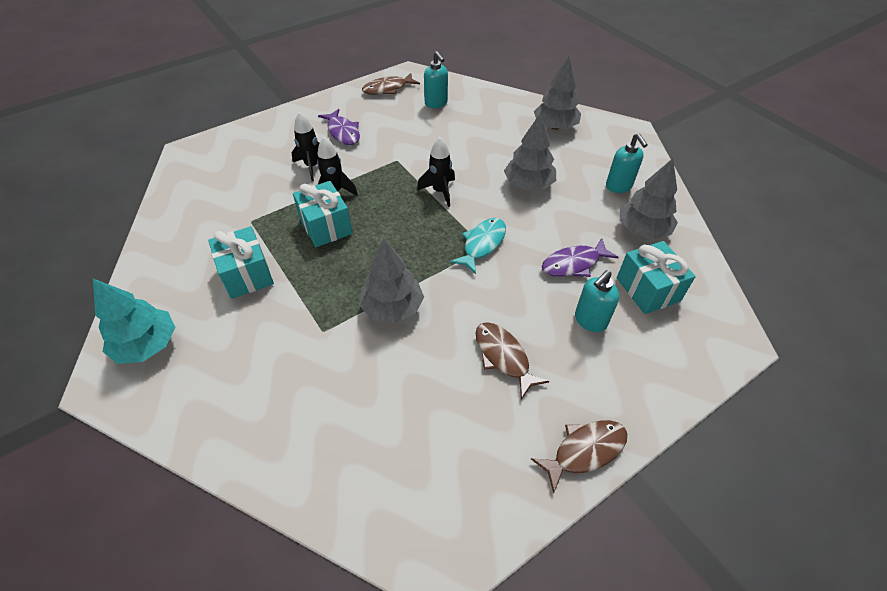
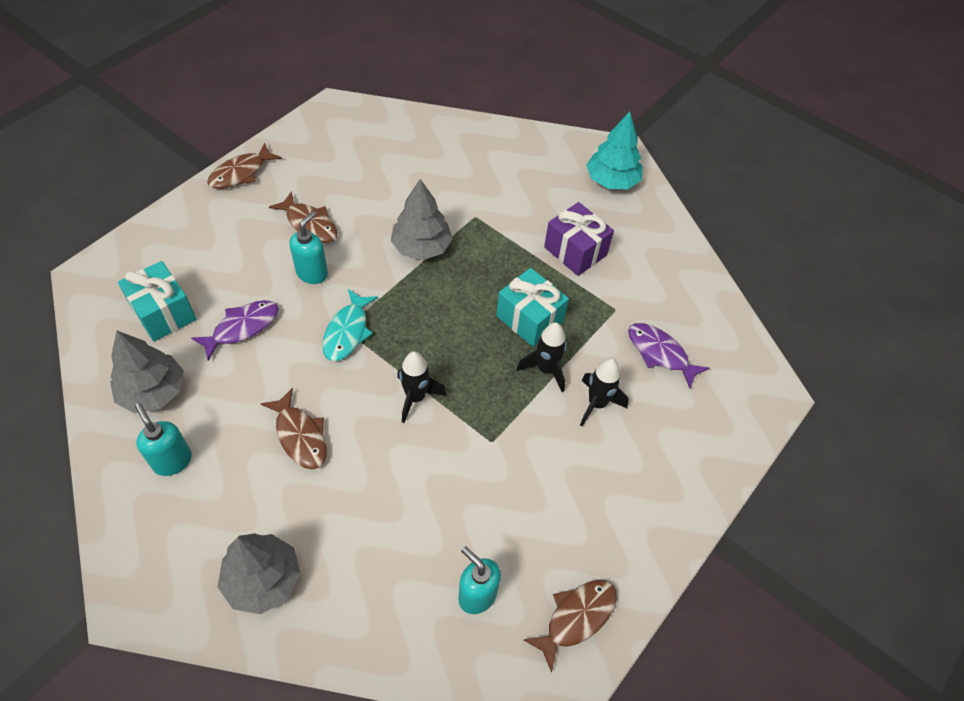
camera: 160 degrees right, 5 degrees up
(247, 274) = (575, 251): turquoise gift -> purple gift
(343, 132) = (593, 481): purple fish -> purple fish (660, 353)
(528, 184) = (300, 436): grey tree -> brown fish
(590, 320) = (229, 269): turquoise soap dispenser -> turquoise soap dispenser (312, 273)

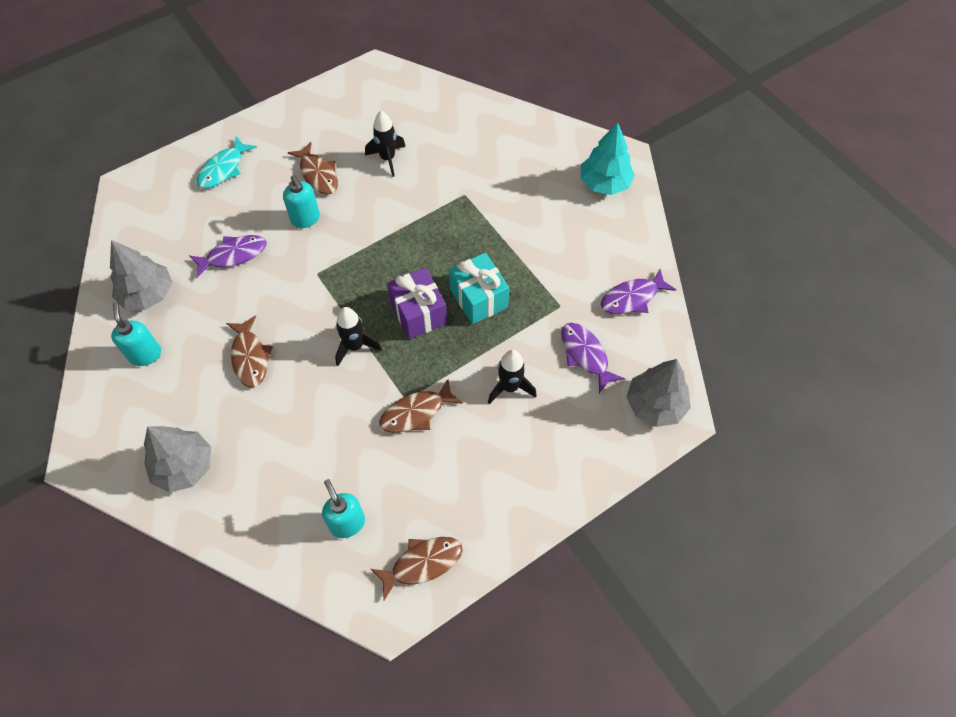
camera: 20 degrees right, 5 degrees up
(163, 313) = (175, 230): turquoise gift -> none
(241, 173) = (275, 117): brown fish -> brown fish (416, 412)
(312, 273) = (306, 219): turquoise soap dispenser -> turquoise soap dispenser turned 105 degrees clockwise
(347, 332) = (317, 277): turquoise fish -> turquoise fish (223, 169)
(421, 247) = (407, 213): grey tree -> grey tree (655, 405)
(546, 369) = (476, 347): black rocket -> black rocket (387, 159)
(575, 251) = (544, 244): purple gift -> purple gift (418, 313)
(683, 287) = (632, 298): none -> purple fish

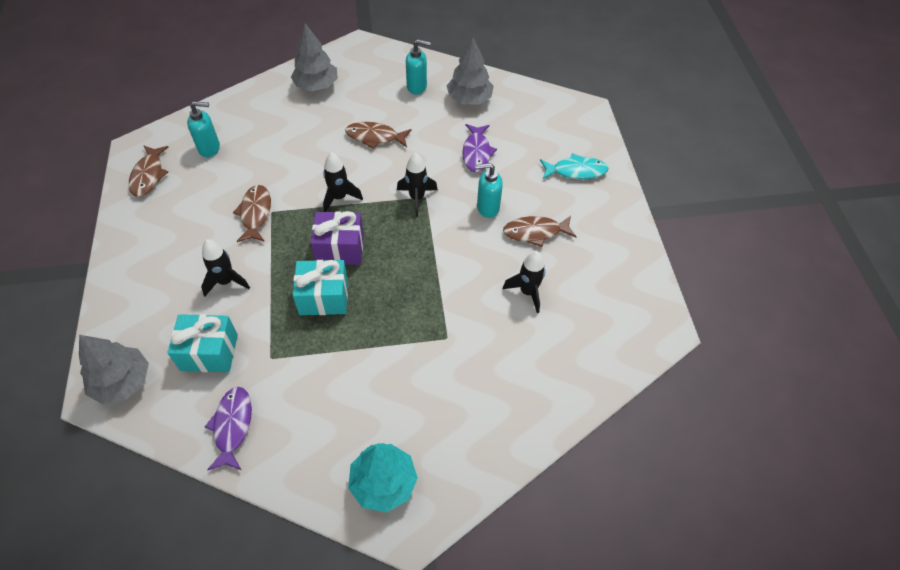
camera: 115 degrees right, 5 degrees down
(223, 169) = (576, 171): turquoise fish -> turquoise fish turned 120 degrees clockwise
(322, 280) = (417, 198): none -> black rocket
(585, 355) = (209, 352): purple fish -> turquoise gift

